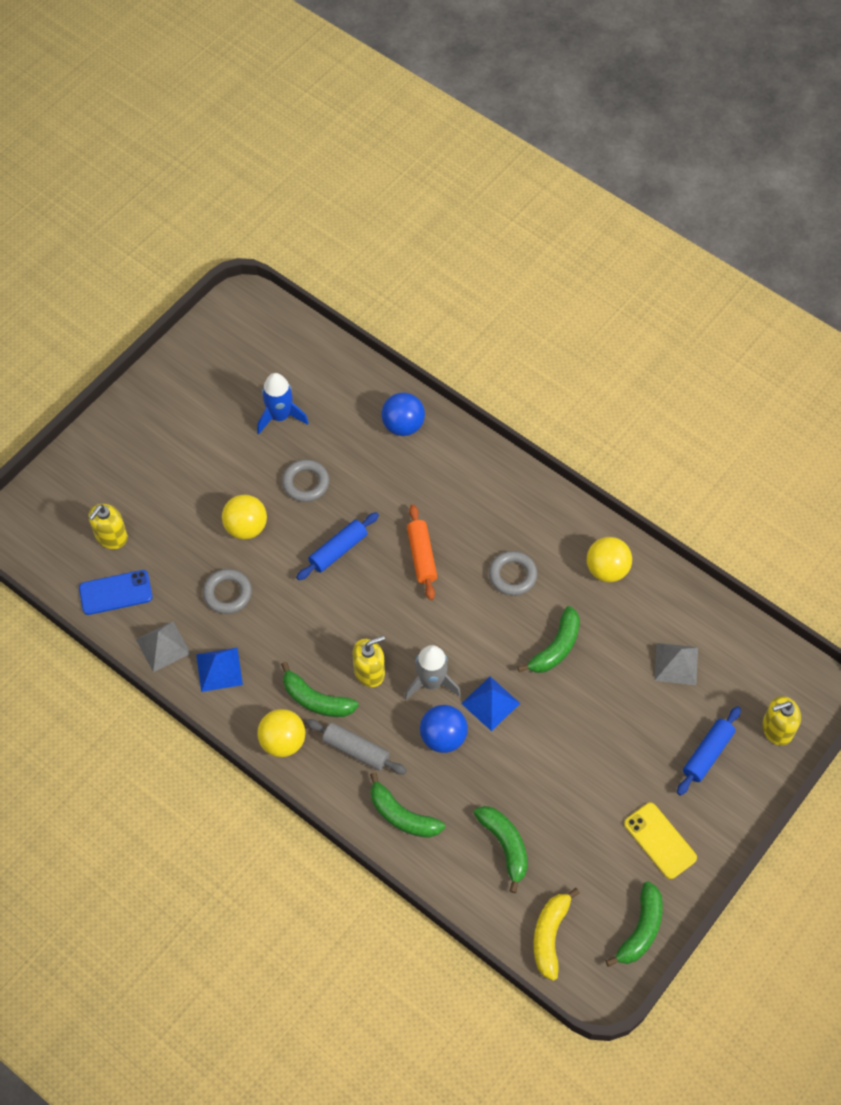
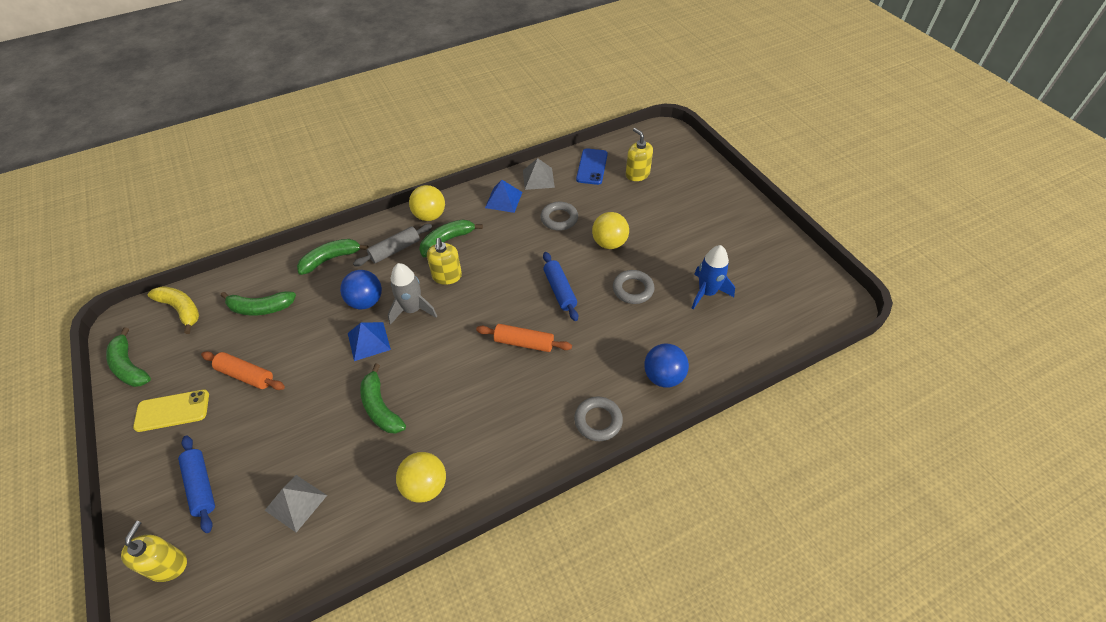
camera: 115 degrees right, 10 degrees down
(512, 575) = (467, 402): grey ring -> grey ring (598, 421)
(588, 798) = (246, 375): none -> orange rolling pin

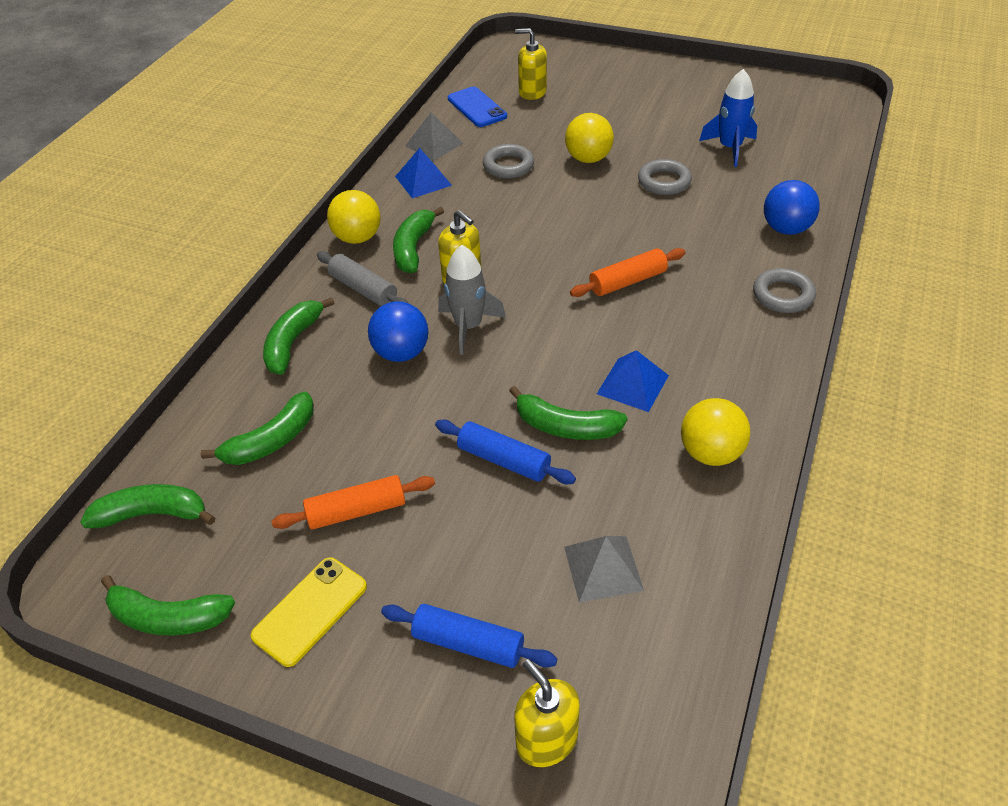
camera: 40 degrees left, 5 degrees down
(181, 310) = (152, 514): yellow banana -> green banana
(369, 341) = (461, 383): blue pyramid -> blue pyramid (633, 384)
(395, 250) = (363, 289): grey rolling pin -> grey rolling pin turned 60 degrees counterclockwise
(560, 290) = (598, 221): blue rolling pin -> blue rolling pin (503, 460)

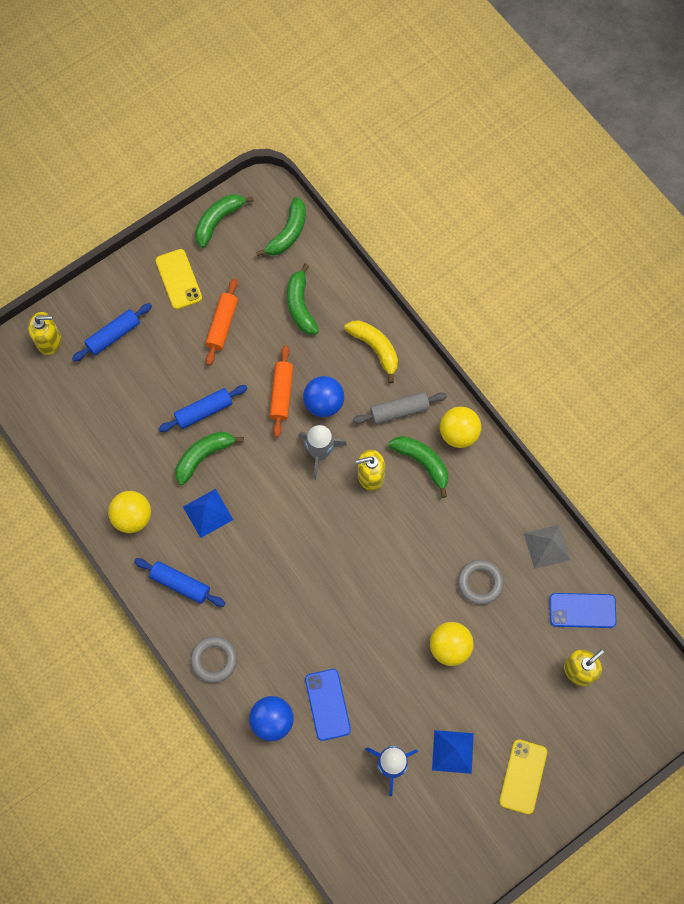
camera: 120 degrees right, 25 degrees up
(293, 342) = (375, 349): green banana -> yellow banana
(423, 180) = (500, 511): blue pyramid -> blue pyramid (452, 751)
(603, 568) = (107, 416): grey pyramid -> none
(627, 281) = (294, 574): orange rolling pin -> orange rolling pin (281, 394)
(651, 86) = (523, 776): none -> yellow phone
(664, 182) = (383, 680): grey ring -> none
(726, 203) = (327, 704): none -> blue phone
(738, 363) = (180, 584): none -> blue rolling pin

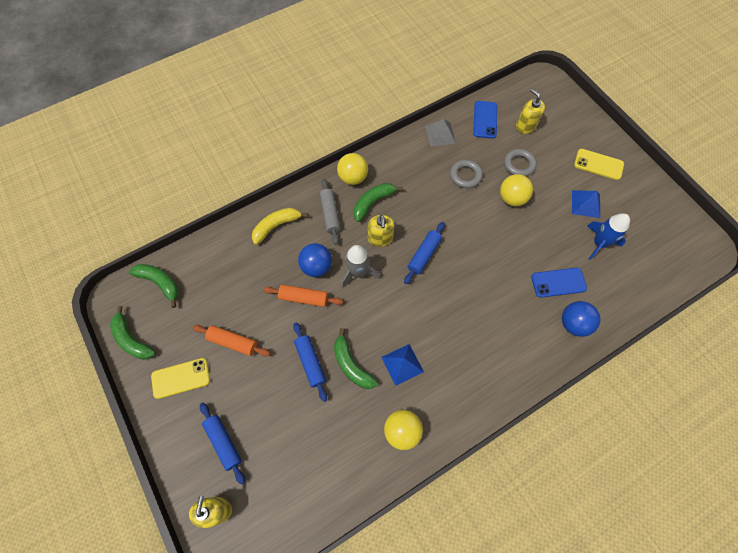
camera: 85 degrees left, 5 degrees down
(180, 584) = (463, 391): blue rolling pin -> blue rolling pin (424, 255)
(214, 660) = (527, 366): grey ring -> grey ring (519, 164)
(300, 305) = (228, 277): green banana -> none

